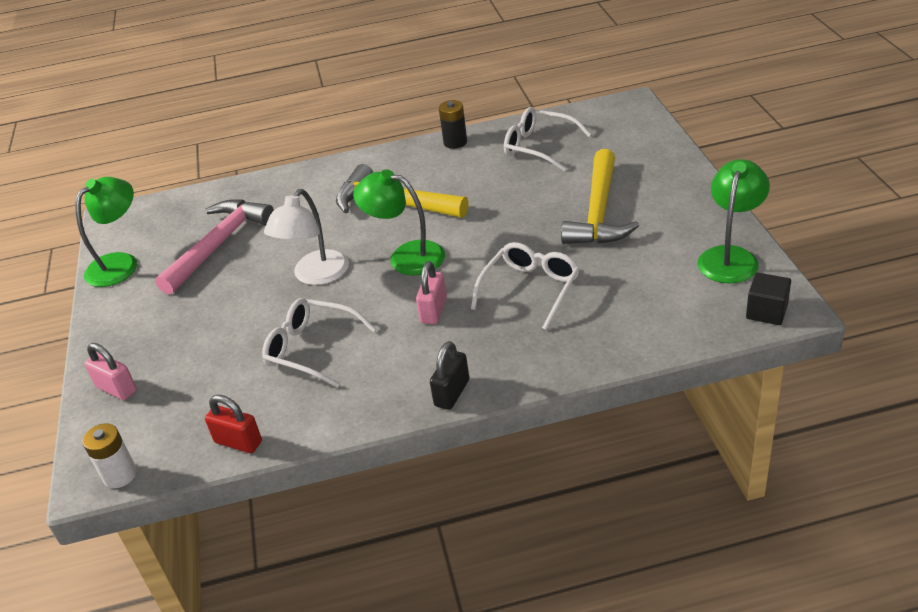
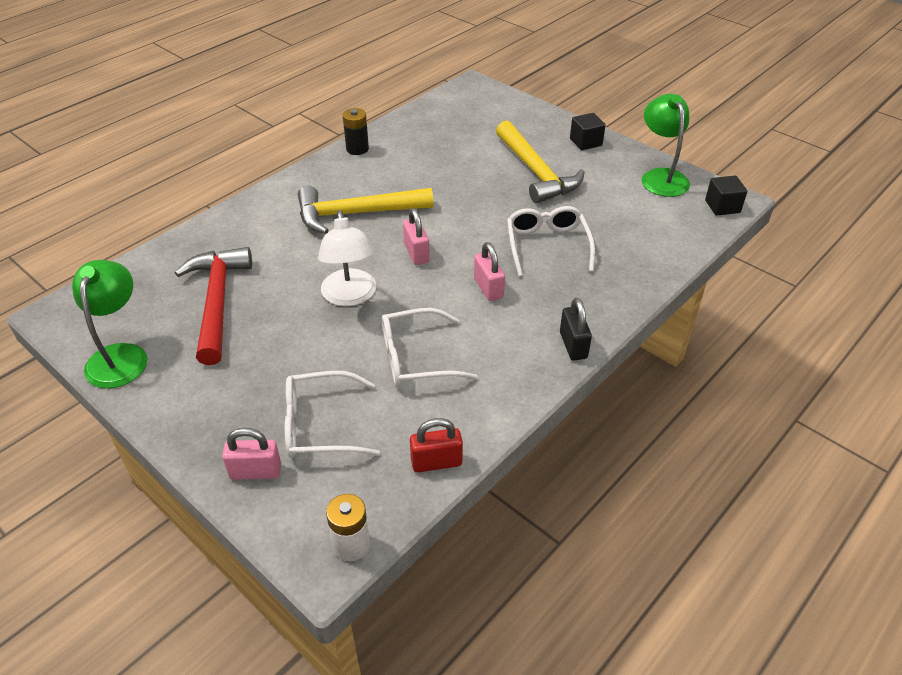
camera: 40 degrees left, 5 degrees up
(218, 245) = (217, 302): pink hammer -> red hammer
(406, 256) = (416, 253): green lamp -> pink padlock
(539, 147) = (434, 135): white glasses -> white glasses (320, 425)
(686, 195) = (585, 142): none -> black cube

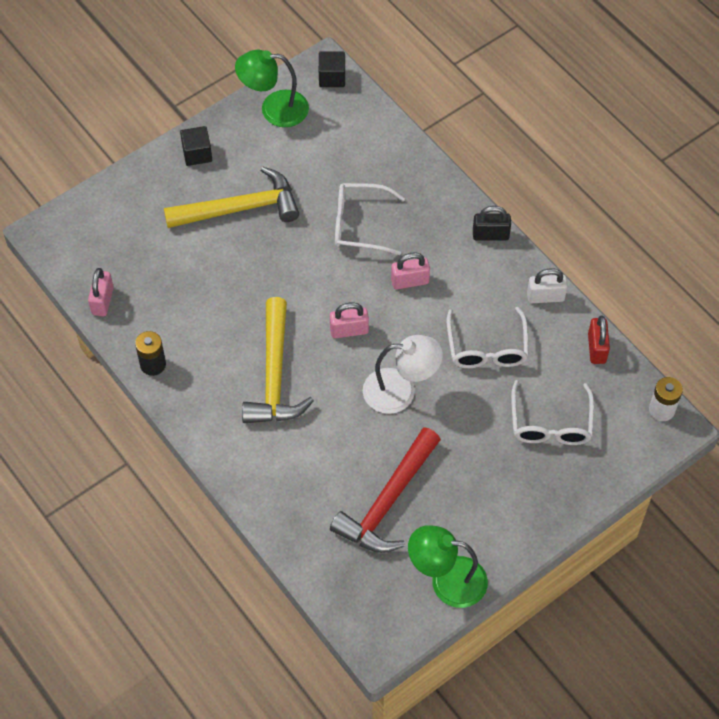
camera: 80 degrees left, 15 degrees up
(217, 302) = (388, 501): red hammer -> red hammer turned 60 degrees counterclockwise
(255, 471) = (590, 470): pink padlock -> pink padlock (102, 301)
(501, 403) = (545, 297): none -> white padlock

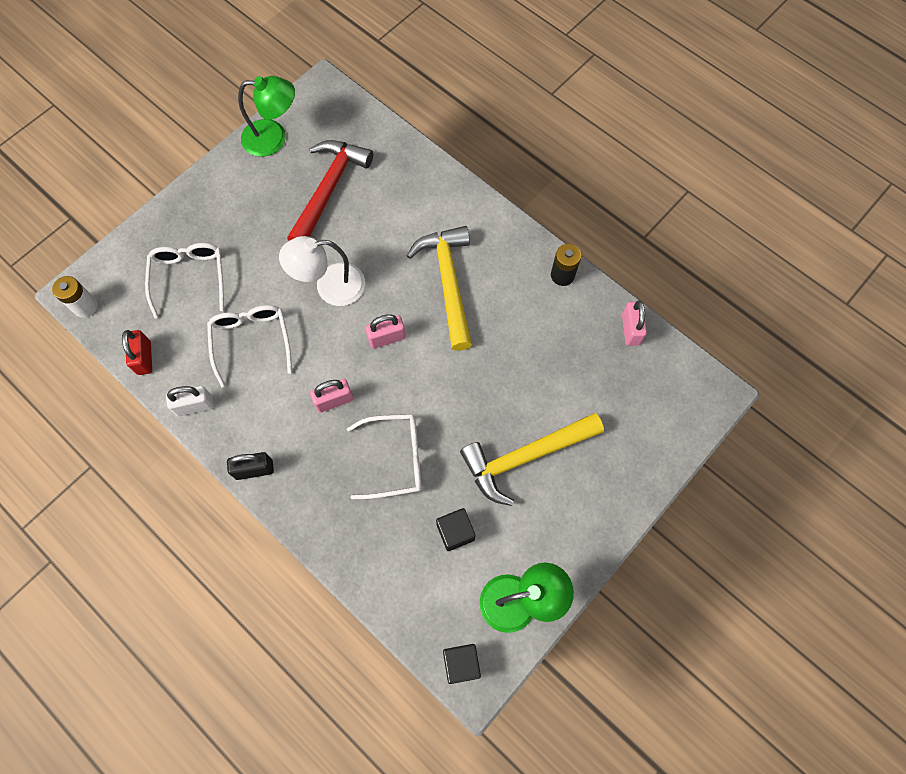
camera: 170 degrees right, 10 degrees up
(197, 154) = (590, 520): black cube -> black cube (455, 532)

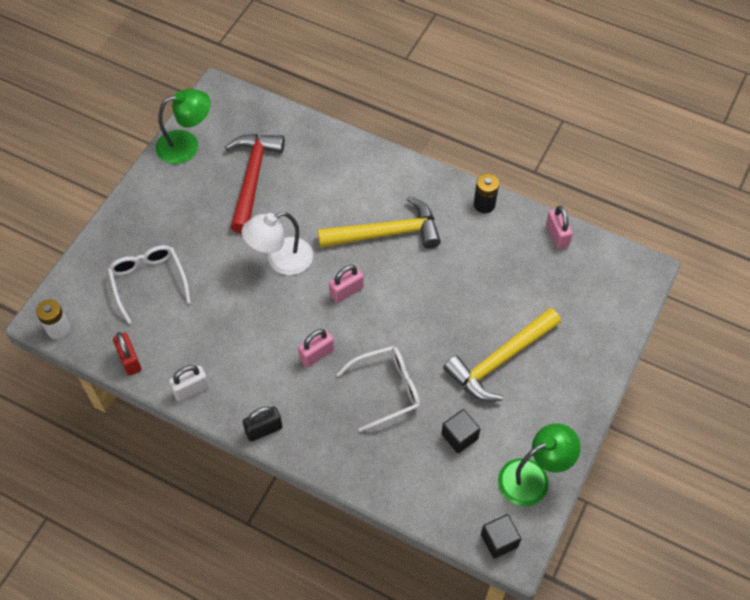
camera: 15 degrees left, 10 degrees down
(251, 341) = (225, 322): white glasses -> none
(448, 283) = (386, 233): yellow hammer -> yellow hammer turned 105 degrees clockwise

